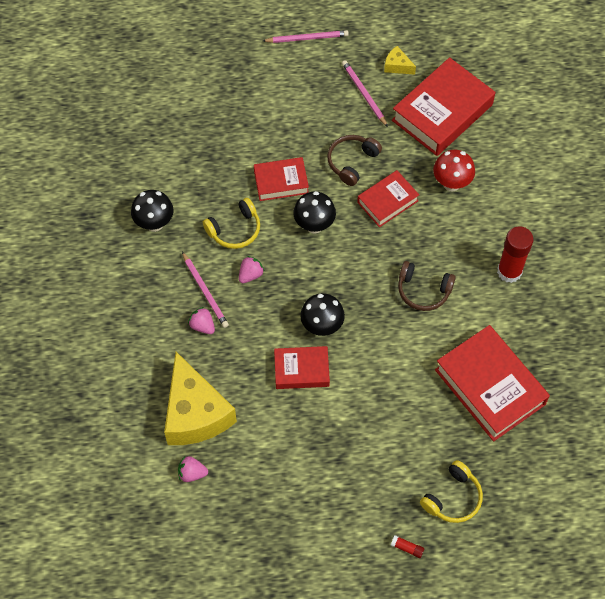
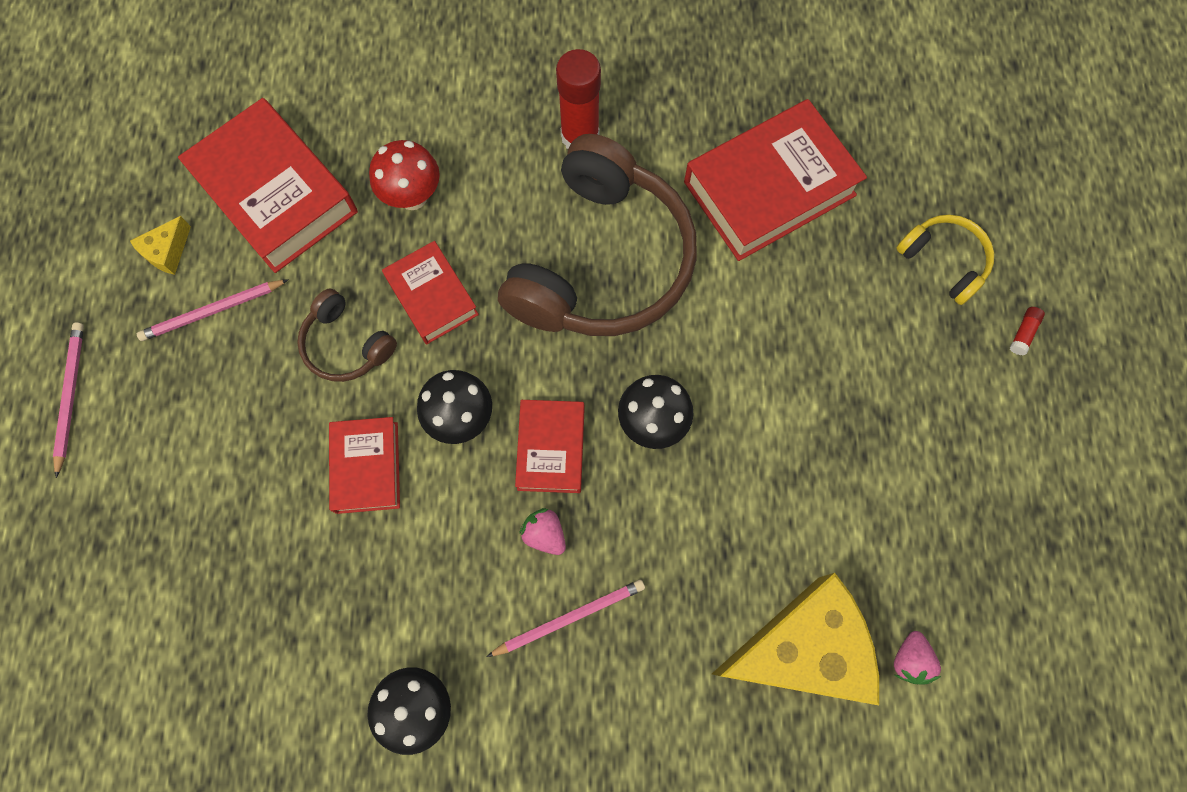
camera: 85 degrees left, 10 degrees up
(202, 326) = (637, 626): pink strawberry -> none
(235, 229) = (452, 556): yellow headphones -> none
(301, 370) = (729, 462): red book -> red book (551, 448)
(423, 290) = (601, 261): brown headphones -> brown headphones, size x2.18

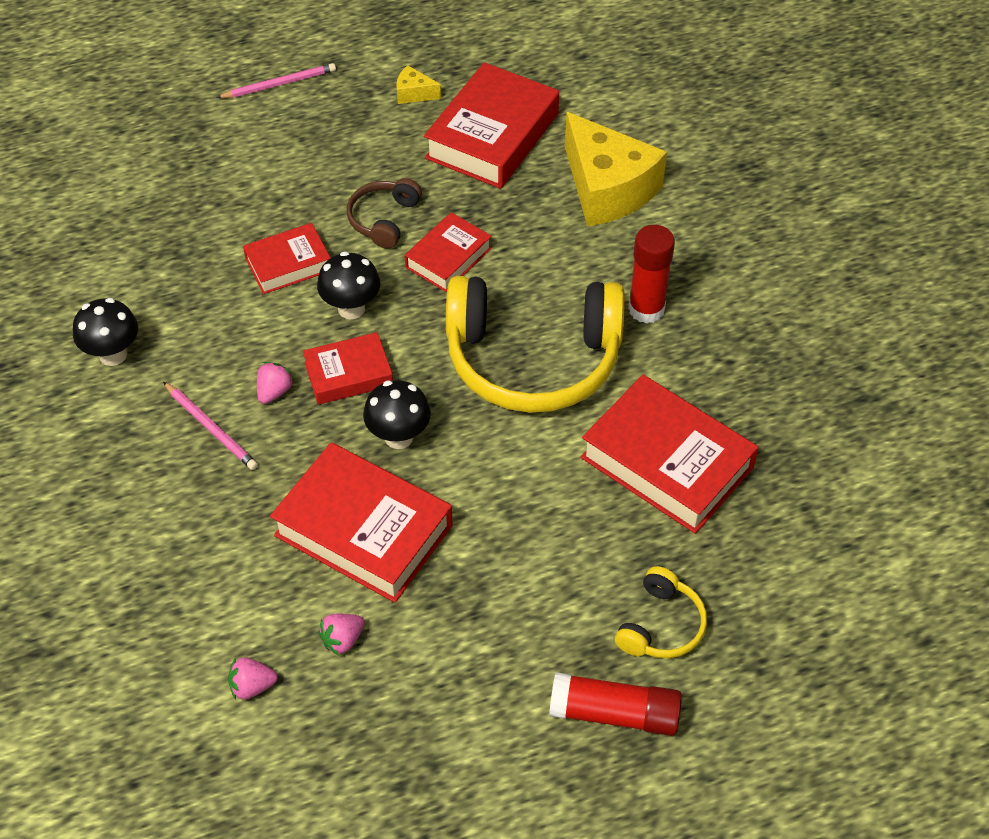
camera: 70 degrees right, 20 degrees down
(212, 311) = (377, 134): pink pencil -> none
(412, 196) = (531, 218): red mushroom -> none
(601, 261) = (533, 358): brown headphones -> yellow headphones
(757, 494) = (363, 531): none -> red book
(801, 648) = (236, 599): yellow cheese -> yellow cheese (607, 188)
(880, 553) = (342, 640): none -> pink strawberry
(1023, 333) = (615, 713): red glue stick -> red glue stick, size x2.47

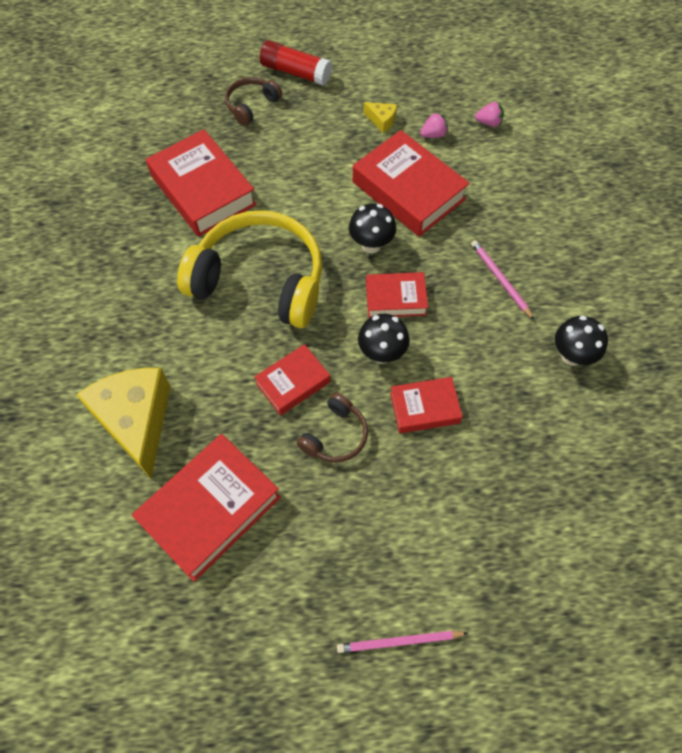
camera: 165 degrees left, 10 degrees up
(274, 391) = (452, 297): pink strawberry -> none
(414, 93) = (266, 589): yellow cheese -> yellow cheese (381, 121)
(646, 309) = (161, 301): red glue stick -> none
(661, 625) = (252, 105): yellow headphones -> brown headphones

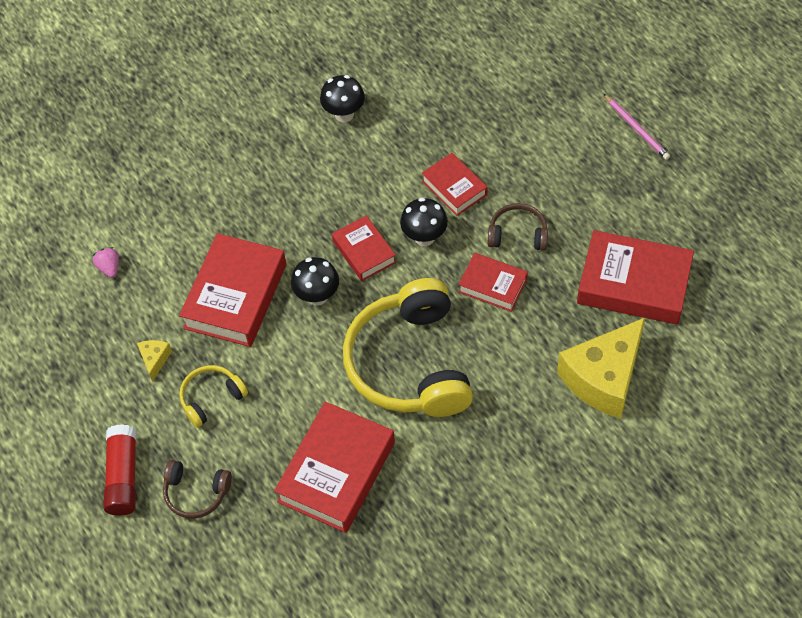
camera: 115 degrees left, 5 degrees down
(323, 141) = (211, 398): none -> yellow headphones
(433, 134) = (150, 307): pink strawberry -> none
(500, 280) = (297, 187): pink pencil -> none

